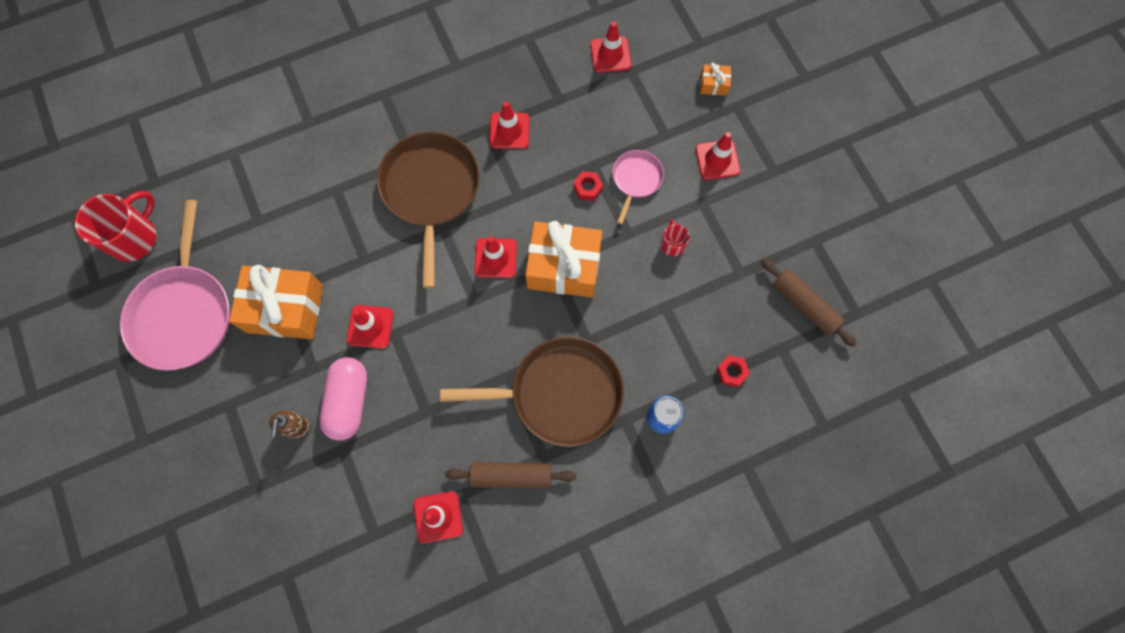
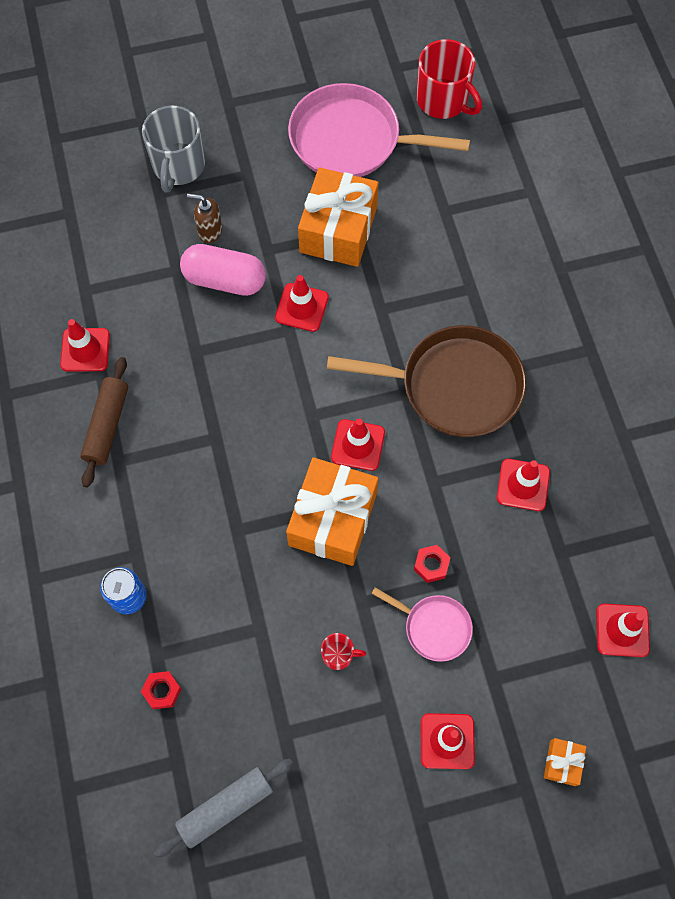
camera: 100 degrees right, 5 degrees down
(223, 475) = (178, 166): none -> grey mug
(560, 393) = (183, 490): brown pan -> none
(804, 305) = (225, 807): brown rolling pin -> grey rolling pin

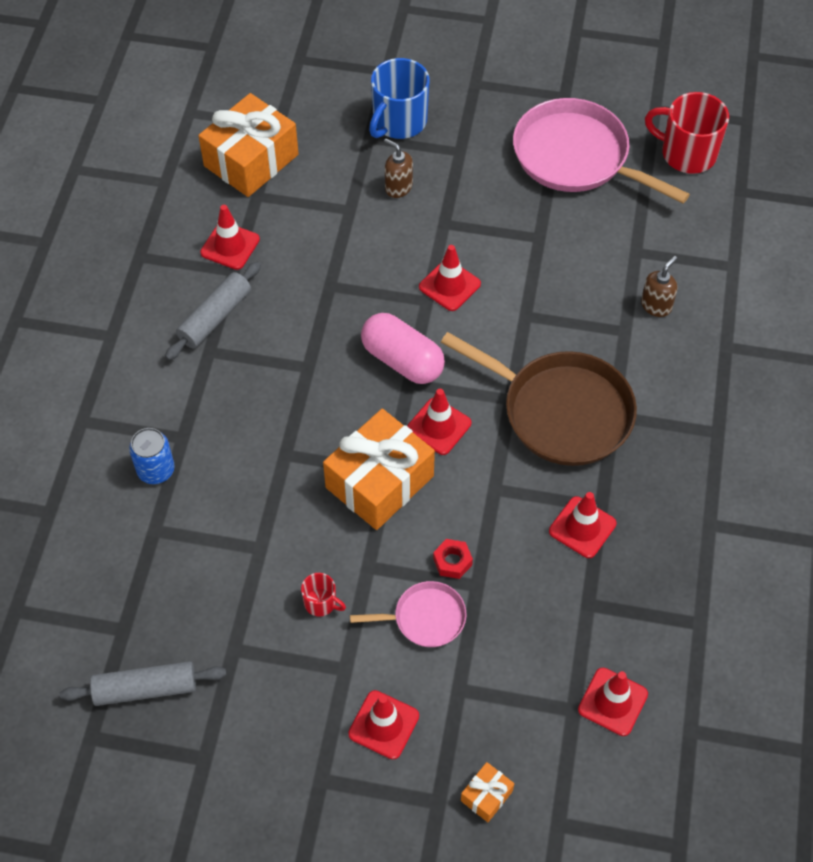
camera: 25 degrees right, 10 degrees down
(107, 425) = (215, 317): brown rolling pin -> grey rolling pin
(162, 691) = (142, 563): red nut -> none
(178, 166) = (399, 121): grey mug -> blue mug
(225, 280) = (389, 234): pink capsule -> pink capsule (402, 360)
(338, 230) = (521, 231): orange gift -> orange gift (251, 160)
(434, 627) = (425, 618): pink pan -> pink pan turned 60 degrees counterclockwise
(443, 100) = (687, 153): red mug -> red mug turned 135 degrees clockwise
(485, 254) = (656, 306): none -> brown soap dispenser

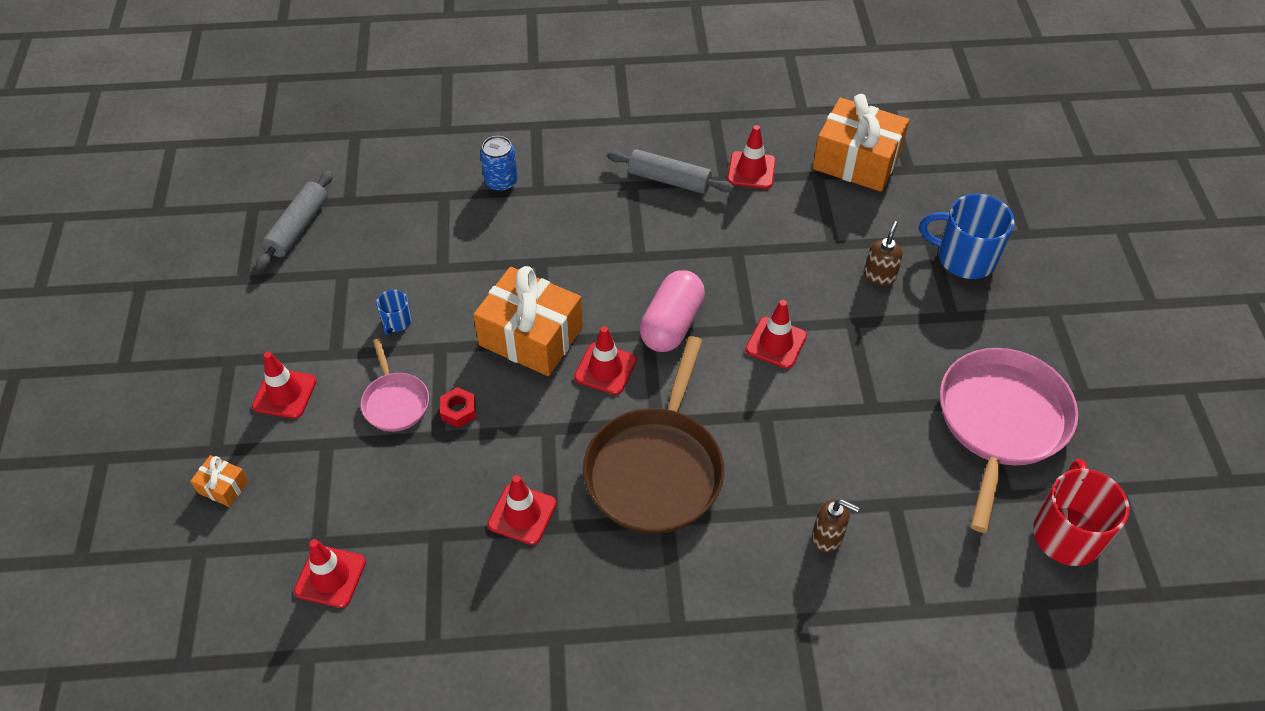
camera: 75 degrees right, 5 degrees down
(145, 688) = (298, 227): grey rolling pin -> grey rolling pin turned 45 degrees clockwise
(321, 603) = (396, 322): red mug -> blue mug

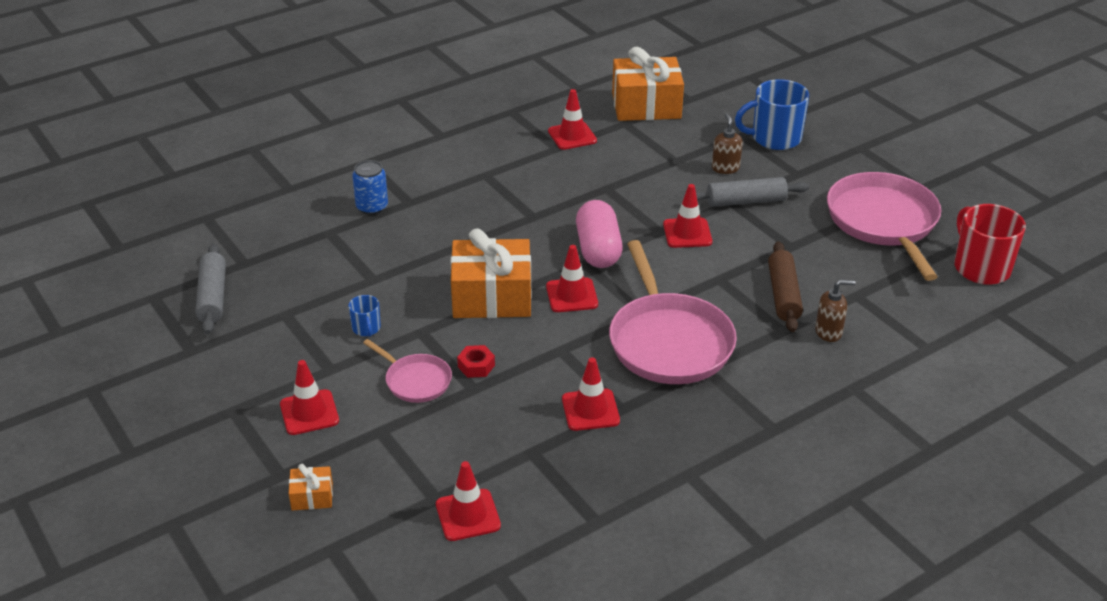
camera: 30 degrees left, 15 degrees down
(656, 469) = (668, 342): brown pan -> pink pan
(669, 180) = (512, 162): grey rolling pin -> grey rolling pin (745, 201)
(816, 466) = (783, 295): none -> brown rolling pin

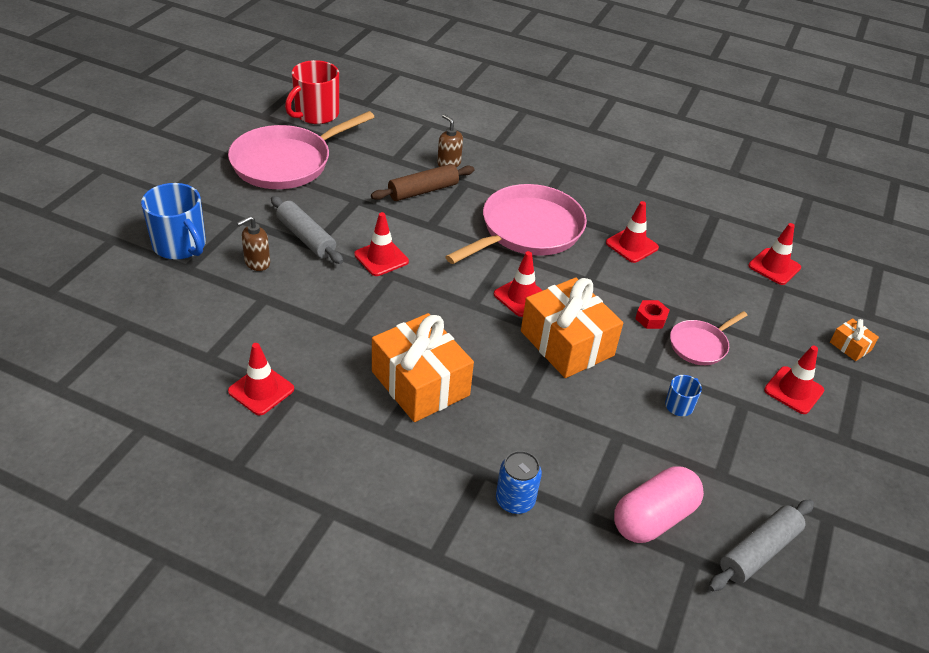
camera: 125 degrees left, 5 degrees up
(415, 381) = (700, 345): pink pan -> pink pan turned 135 degrees counterclockwise
(598, 250) = (447, 302): pink capsule -> pink capsule (653, 518)
(646, 106) = (159, 353): orange gift -> orange gift (420, 383)

